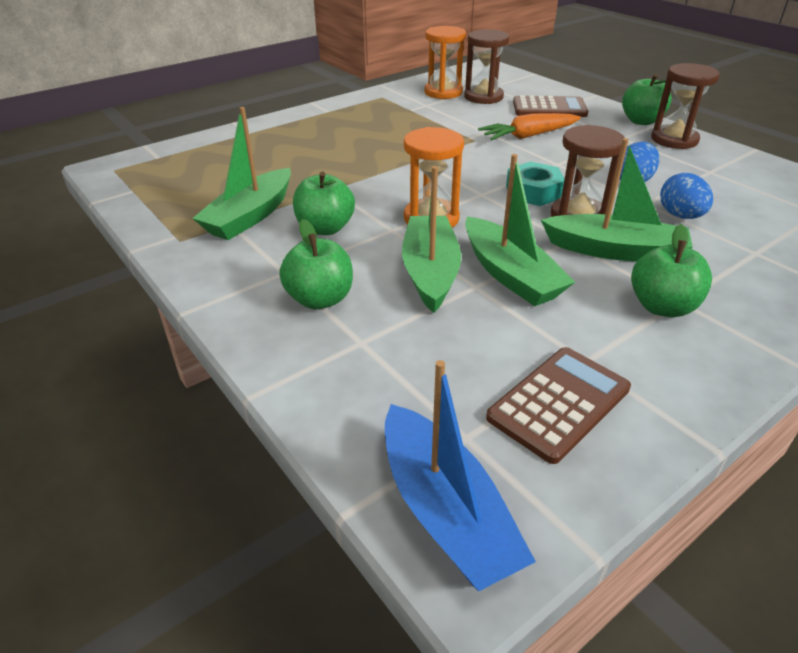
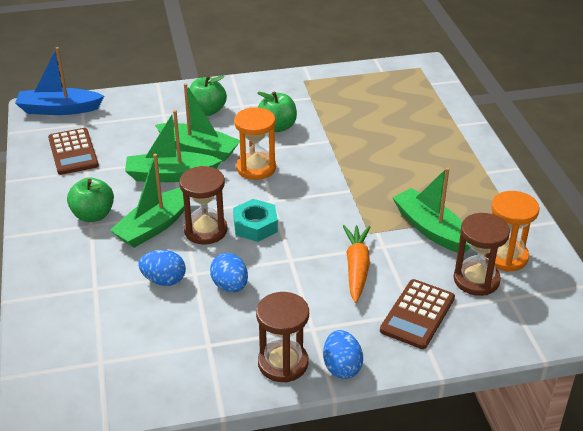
camera: 115 degrees right, 0 degrees up
(250, 216) = (314, 105): green boat -> green boat (431, 229)
(641, 121) = (341, 367): green apple -> blue egg

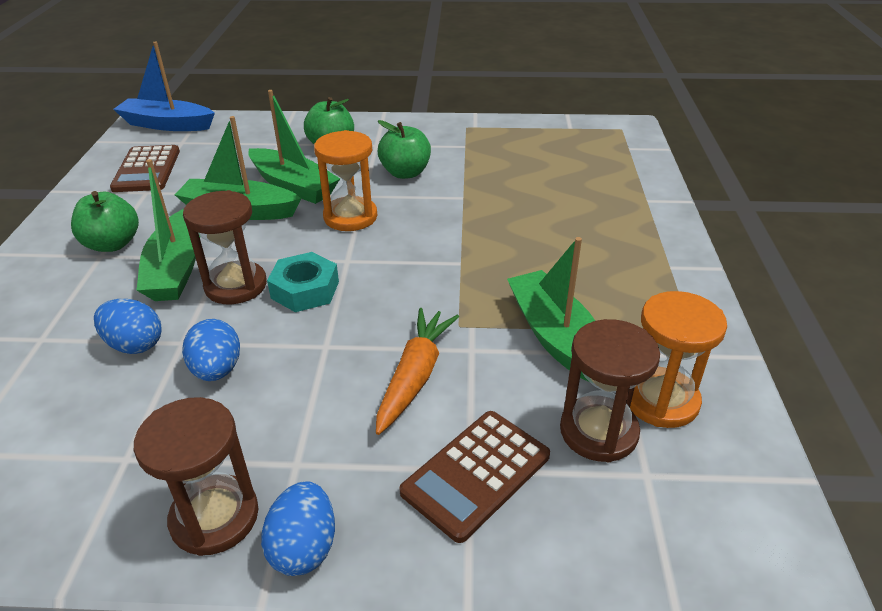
camera: 15 degrees right, 0 degrees up
(155, 226) = (176, 269): green boat -> green boat turned 60 degrees counterclockwise

